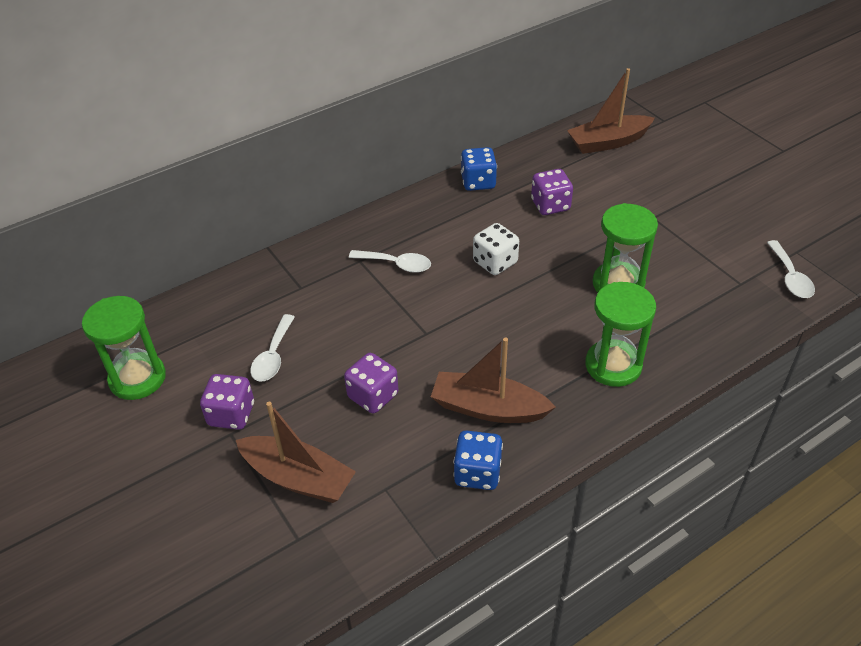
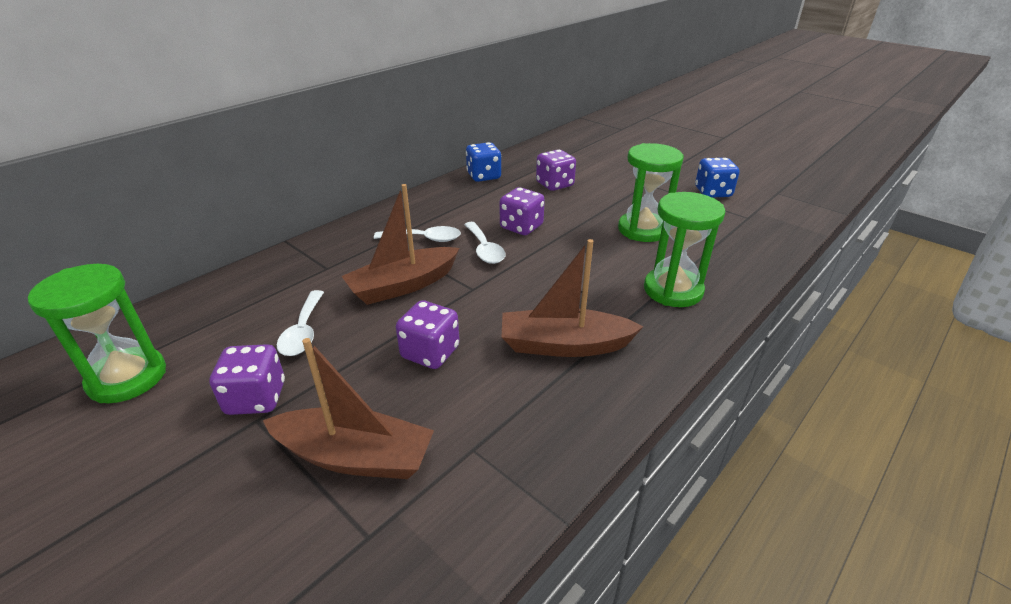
camera: 15 degrees left, 10 degrees down
(477, 473) = (579, 411): blue dice -> blue dice (713, 192)
(495, 262) = (521, 227): white dice -> purple dice
(608, 142) = (584, 144): brown boat -> brown boat (403, 285)
(790, 277) = (785, 209): white spoon -> white spoon (484, 249)

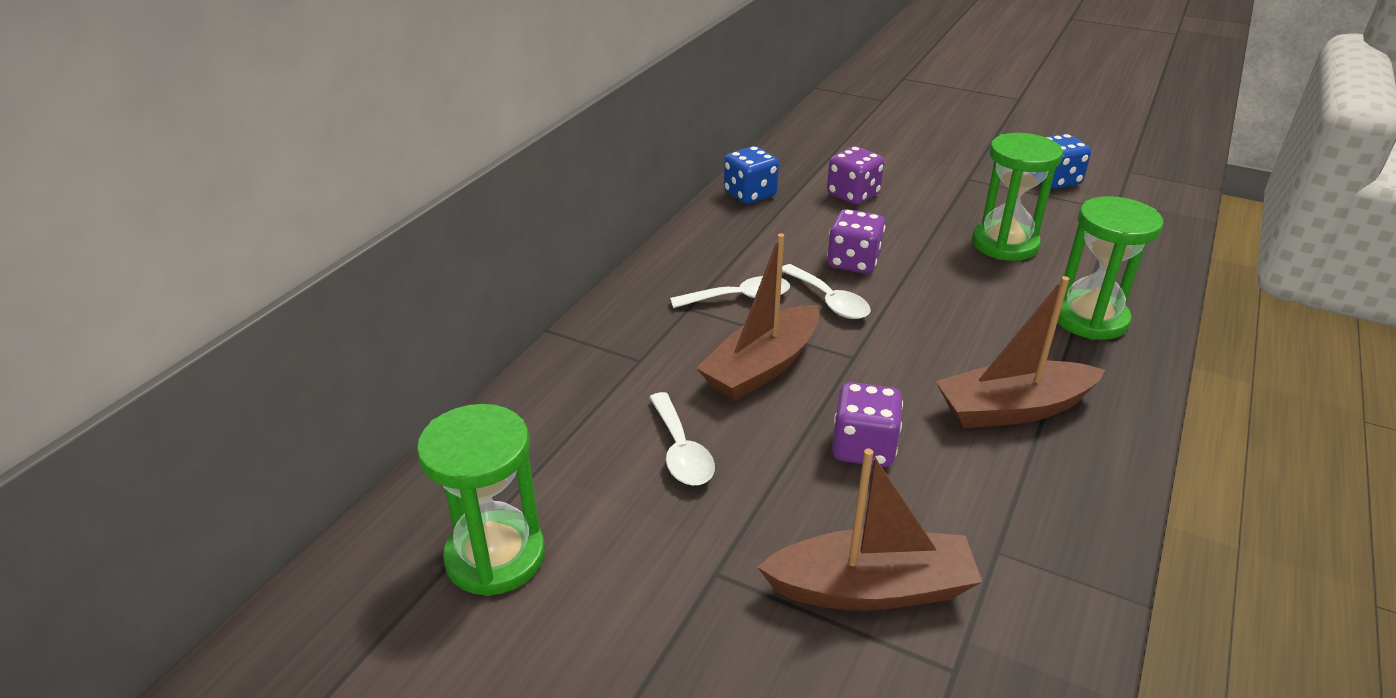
camera: 15 degrees left, 0 degrees up
(256, 398) = (692, 547): purple dice -> none

